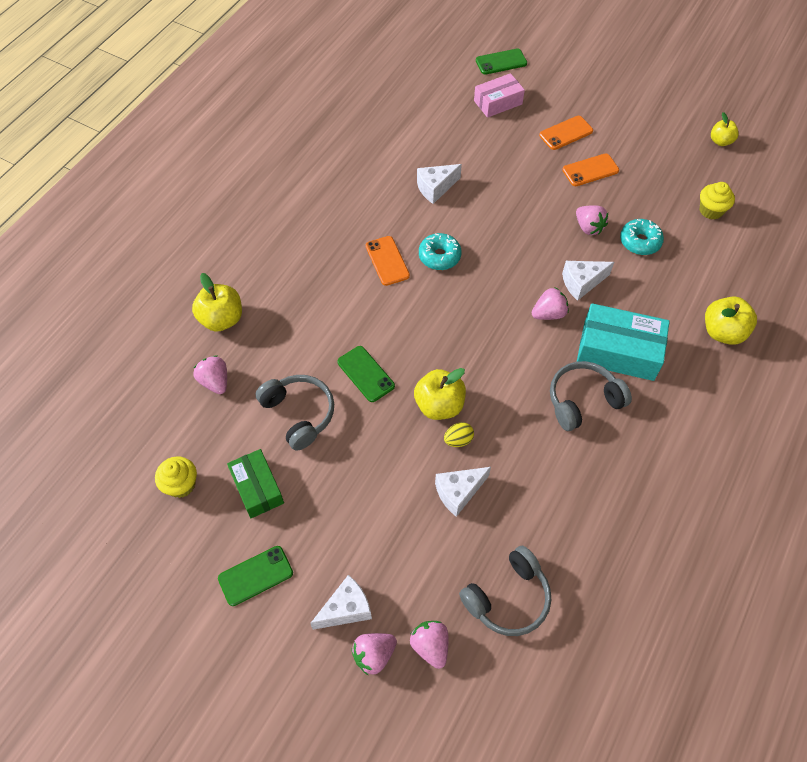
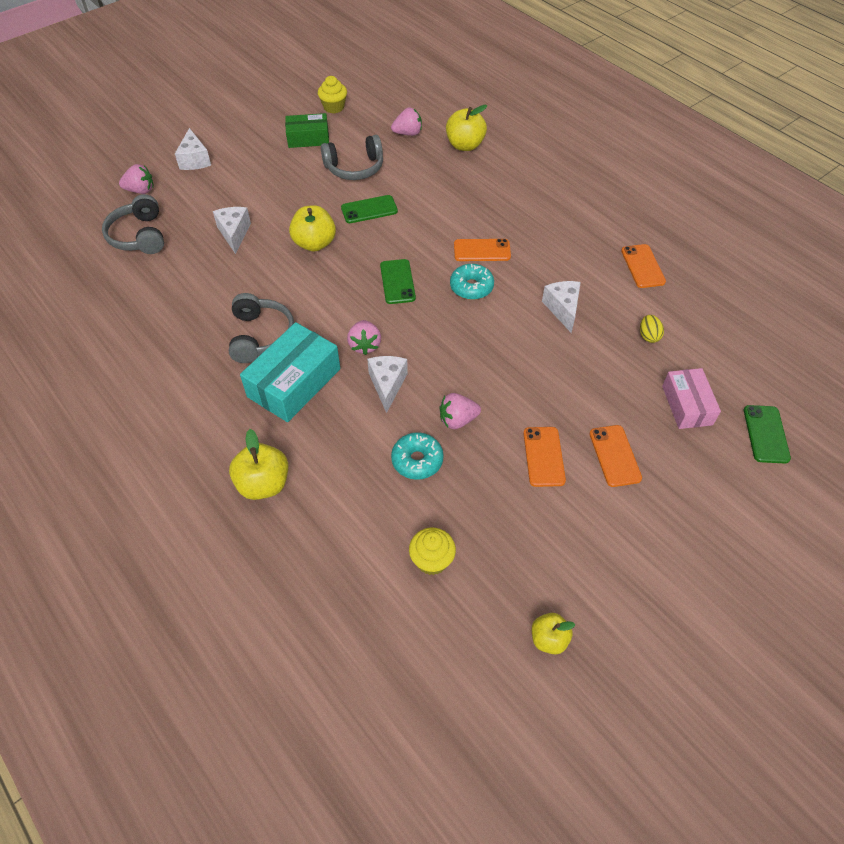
camera: 110 degrees right, 5 degrees down
(255, 575) = (247, 127): green phone -> green phone (397, 282)
(358, 146) = (642, 266): none -> orange phone
(374, 655) = (156, 165): pink strawberry -> none
(458, 440) = (277, 246): yellow egg -> yellow egg (648, 336)

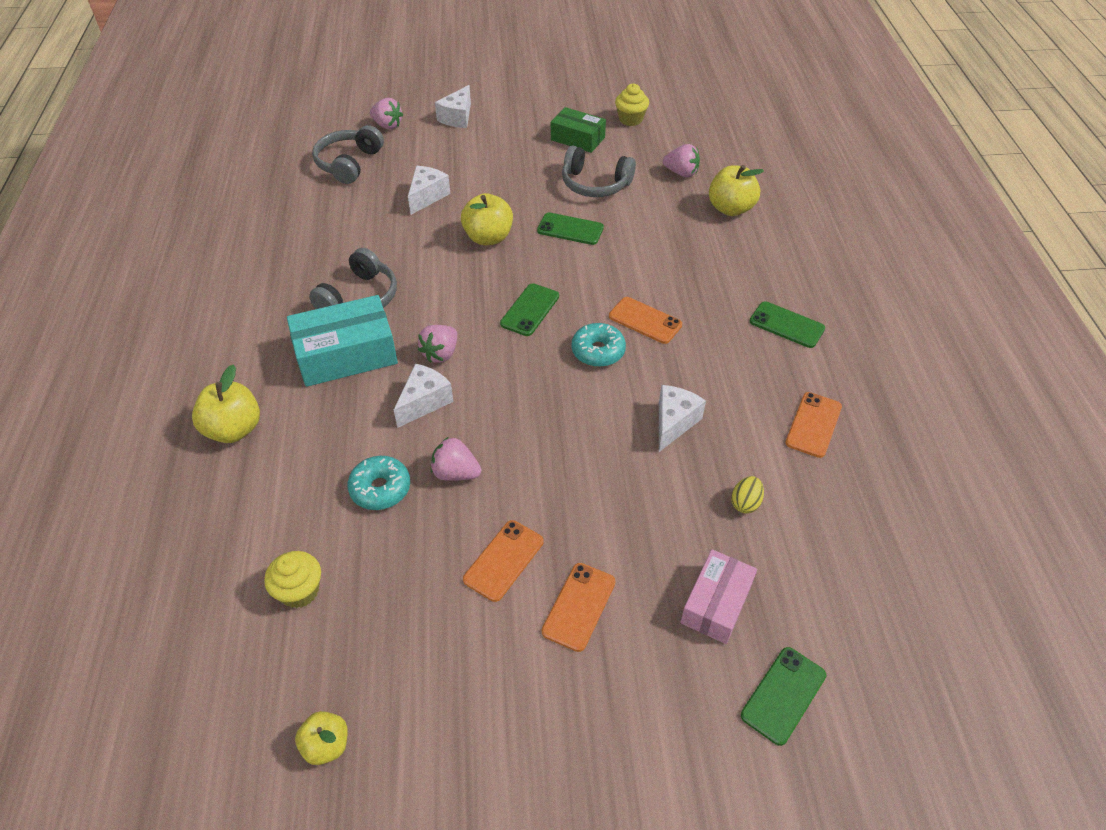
camera: 35 degrees right, 5 degrees down
(571, 210) = (786, 325): none -> green phone

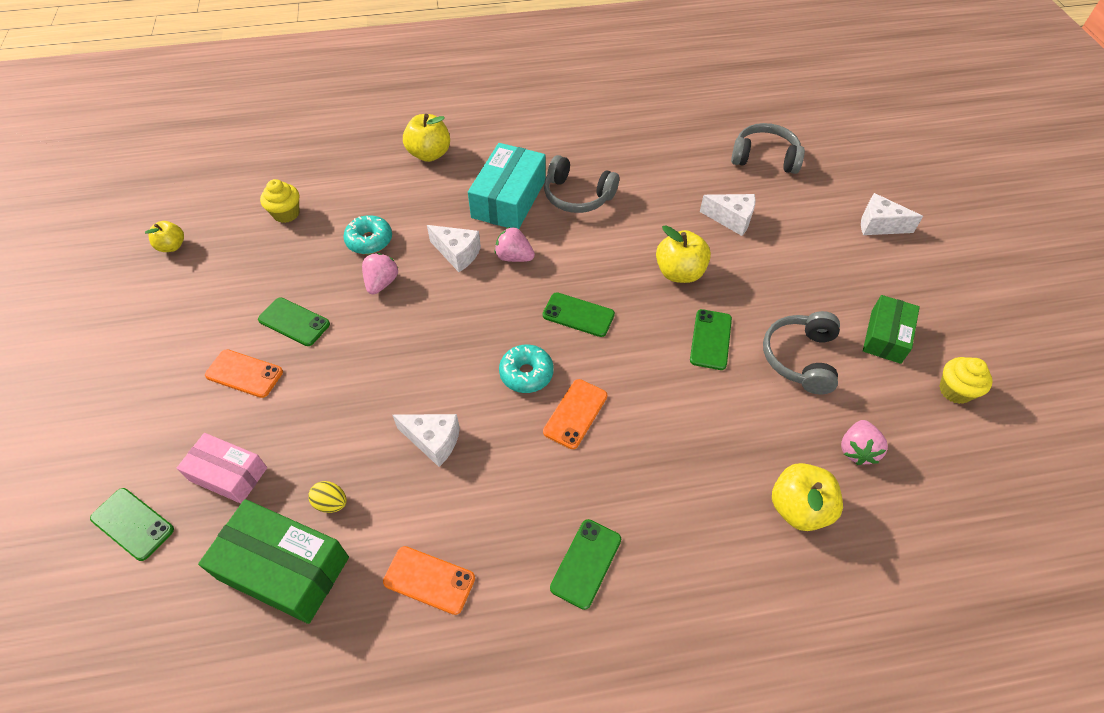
camera: 85 degrees right, 5 degrees up
(346, 354) = (509, 199): turquoise box -> turquoise box turned 45 degrees clockwise
(387, 125) = (839, 174): pink strawberry -> none
(503, 560) = (294, 322): orange phone -> green phone
(817, 537) = (284, 568): none -> green box

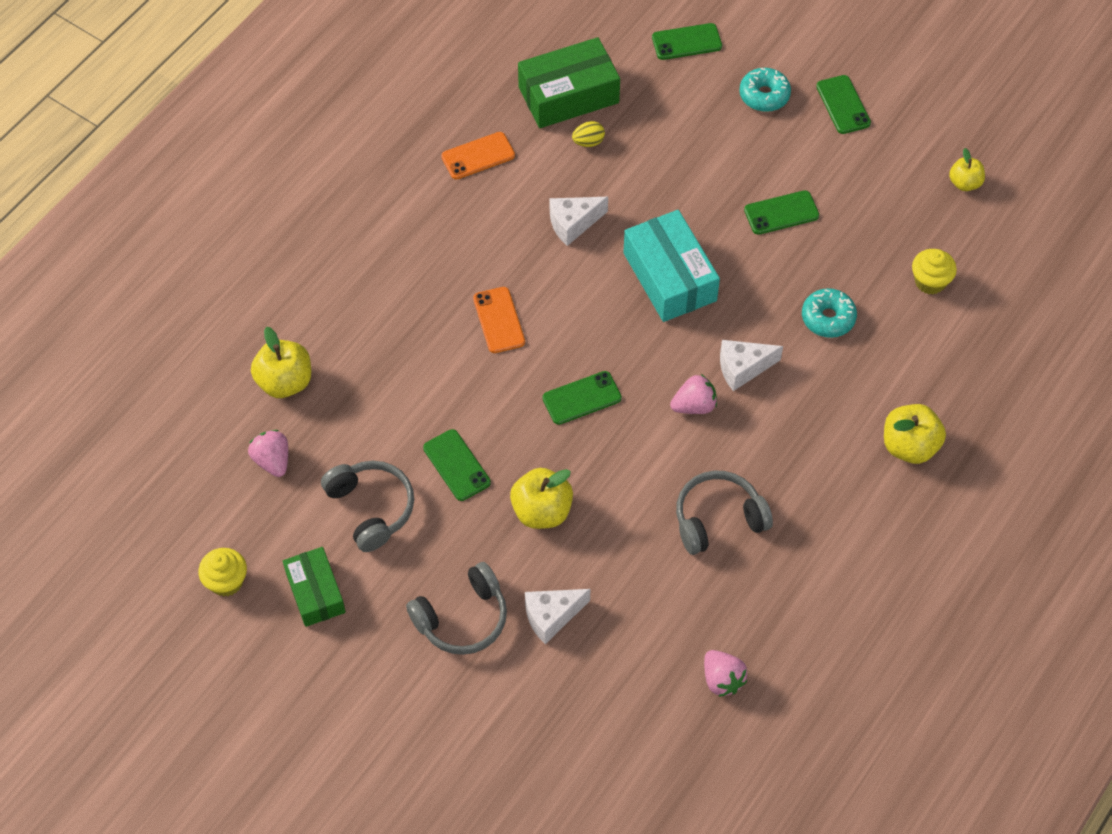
camera: 135 degrees right, 5 degrees up
(228, 474) = (673, 104): pink box -> none
(244, 374) = (758, 156): orange phone -> none
(381, 283) = (765, 293): pink strawberry -> pink strawberry (722, 679)
(509, 199) = (773, 460): turquoise box -> turquoise box (669, 277)
(526, 373) = (566, 319): turquoise donut -> turquoise donut (764, 95)
(586, 563) = (394, 238): green phone -> green phone (843, 105)
(764, 158) = (592, 739): grey headphones -> grey headphones (462, 618)
(879, 225) = (407, 736): white cheese -> none

